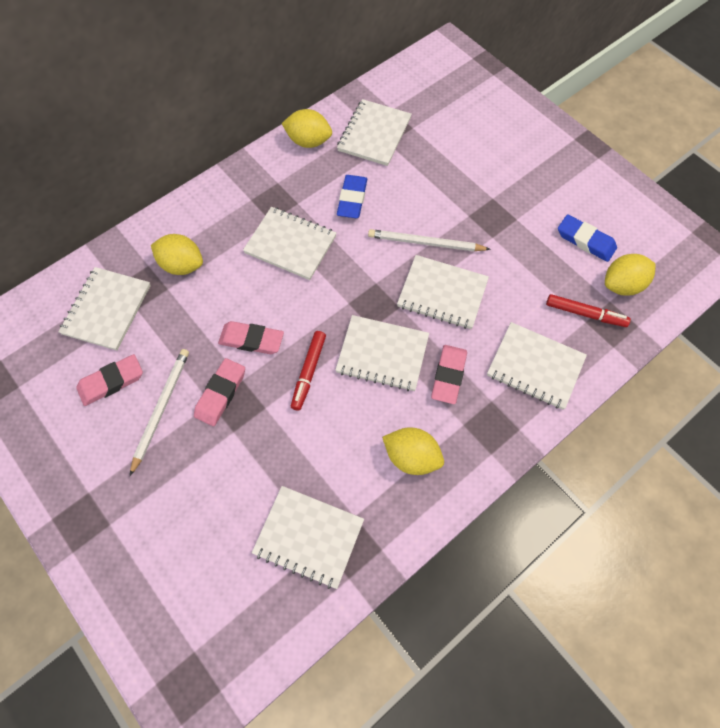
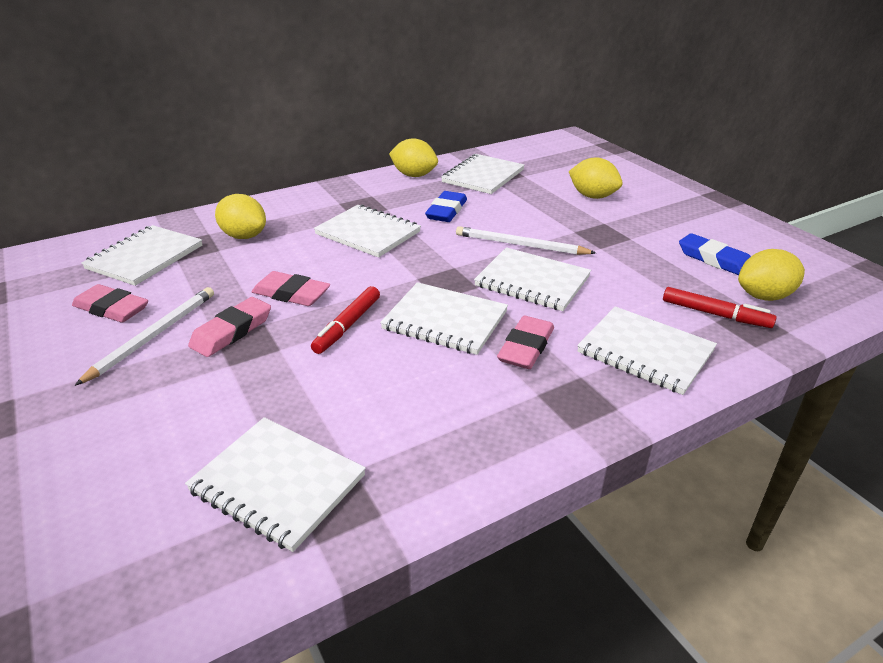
camera: 10 degrees right, 30 degrees down
(111, 382) = (111, 308): pink eraser -> pink eraser turned 45 degrees clockwise
(411, 457) = (456, 417): yellow lemon -> yellow lemon (592, 196)

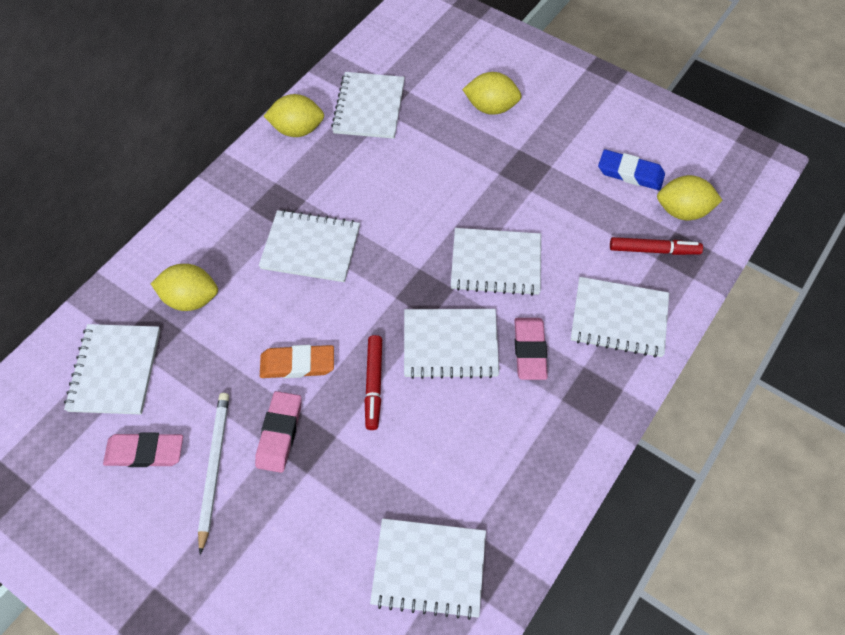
camera: 25 degrees left, 25 degrees up
(291, 294) = (297, 364): pink eraser -> orange eraser
(446, 211) = (365, 183): blue eraser -> none
(521, 245) = (461, 213): white pencil -> none
(764, 296) = (682, 211): yellow lemon -> yellow lemon turned 45 degrees clockwise

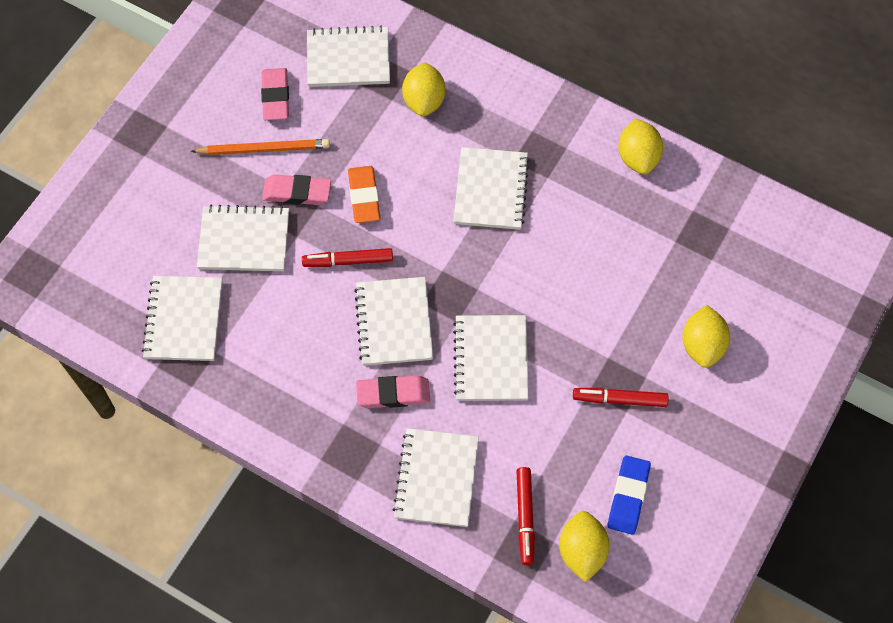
camera: 85 degrees right, 5 degrees up
(214, 468) = (263, 149): white pencil -> orange pencil
(369, 107) = (681, 221): white notebook -> white notebook (244, 240)
(540, 169) = (620, 399): none -> red marker

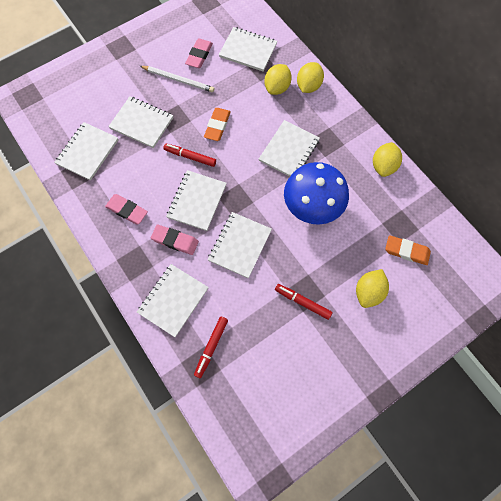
camera: 25 degrees right, 5 degrees up
(263, 149) = (178, 80): orange pencil -> white pencil
(297, 192) = (183, 109): pink eraser -> pink eraser (127, 210)
(566, 259) = (312, 206): none -> blue mushroom
(582, 551) = (234, 384): yellow lemon -> yellow lemon (308, 86)
(628, 496) = (278, 363): blue eraser -> none
(727, 266) = (406, 251): none -> orange eraser

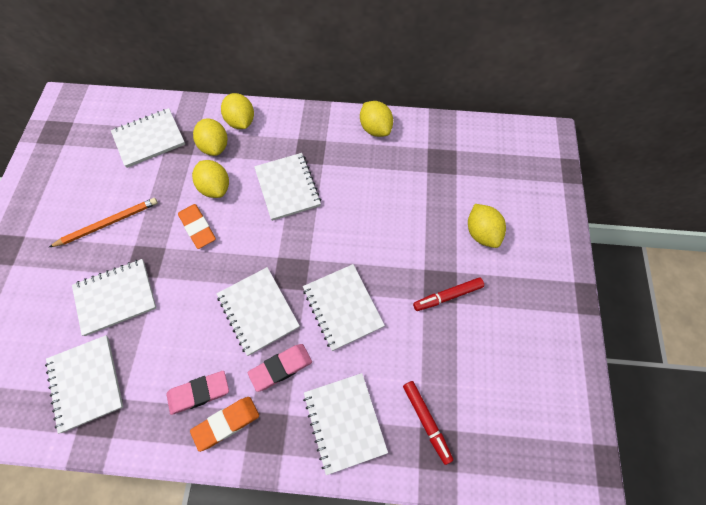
camera: 50 degrees left, 5 degrees down
(178, 80) = (107, 223): white pencil -> orange pencil
(190, 157) = (204, 279): red marker -> none
(199, 55) = (104, 183): pink eraser -> none
(251, 112) = (215, 187): none -> yellow lemon
(312, 206) = (361, 213): blue mushroom -> none
(406, 251) = (468, 174): orange eraser -> orange eraser (226, 423)

